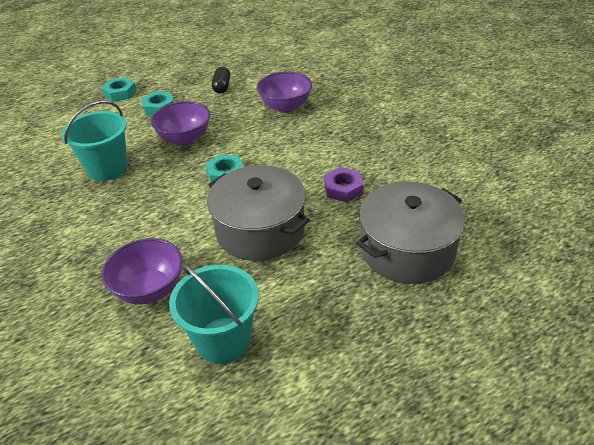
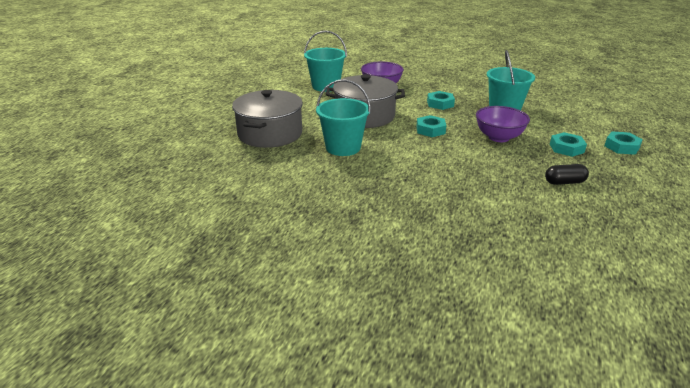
camera: 140 degrees right, 10 degrees down
(146, 210) = (440, 104): none -> turquoise nut
(222, 87) = (564, 182): black capsule -> black capsule turned 60 degrees counterclockwise
(285, 107) = (476, 186): purple bowl -> none
(343, 188) = (343, 147): purple nut -> turquoise bucket

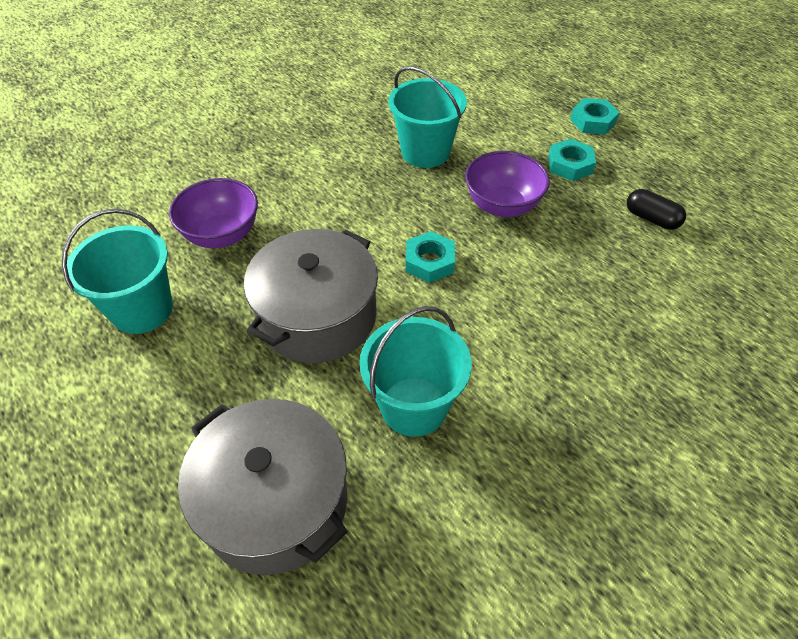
camera: 60 degrees left, 20 degrees up
(440, 104) = (351, 202): turquoise nut -> none
(564, 182) = (651, 219): black capsule -> black capsule turned 75 degrees counterclockwise

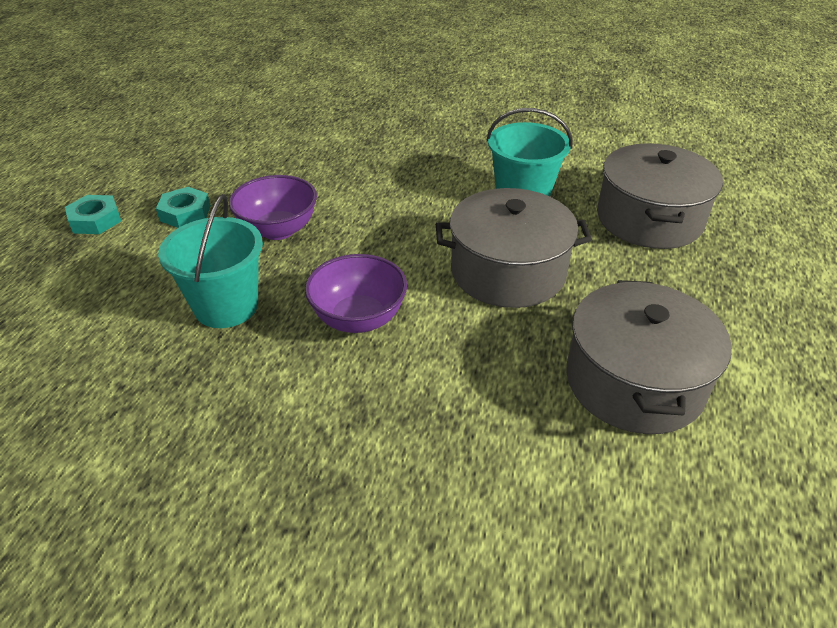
camera: 125 degrees left, 10 degrees down
(142, 309) = (634, 382): turquoise bucket -> grey pot
(222, 235) = (493, 389): purple bowl -> purple bowl (358, 318)
(430, 262) = (387, 241): turquoise nut -> none
(651, 219) = (235, 161): black capsule -> none

